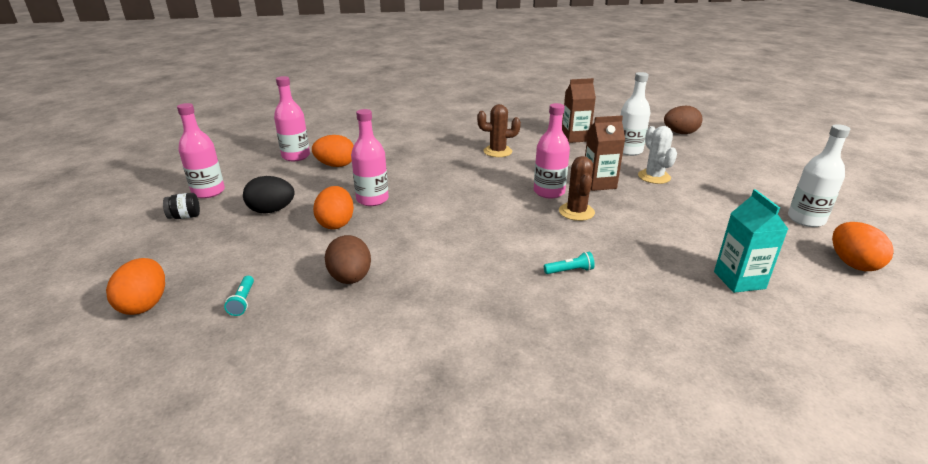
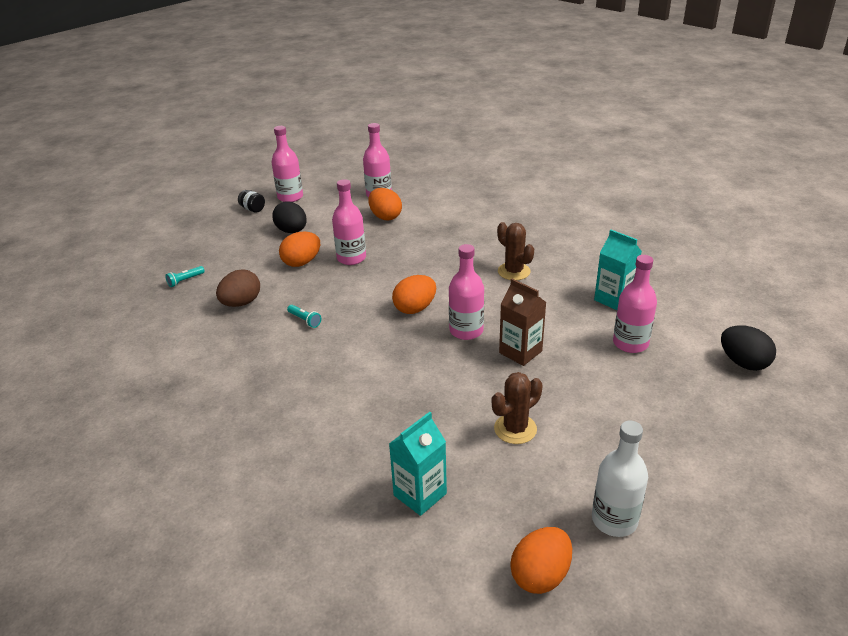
camera: 55 degrees right, 5 degrees up
(145, 304) = (157, 254): orange egg -> orange egg (415, 308)
(569, 271) = (341, 392): turquoise flashlight -> turquoise flashlight (304, 320)
(575, 138) = (613, 299): brown carton -> turquoise carton
(576, 212) = (445, 359): brown cactus -> brown cactus (515, 429)
(629, 151) = (630, 343): white bottle -> pink bottle
(654, 177) = (584, 380): white cactus -> none
(680, 133) = (743, 363): brown egg -> black egg

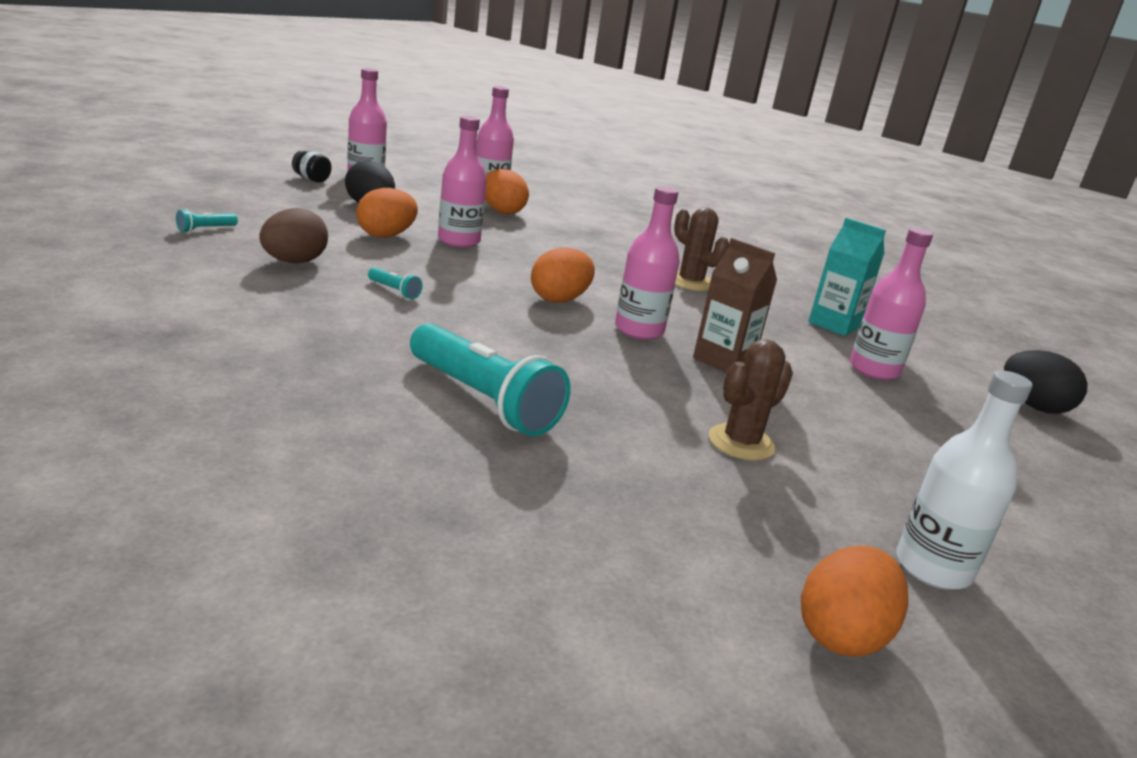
camera: 10 degrees left, 10 degrees down
(354, 415) = (483, 400): none -> turquoise flashlight
(420, 494) = (609, 508): turquoise carton -> none

